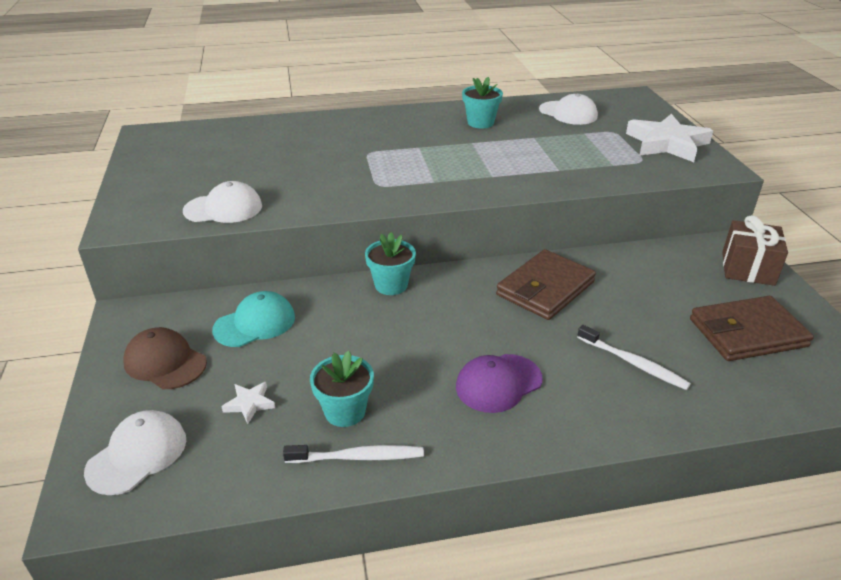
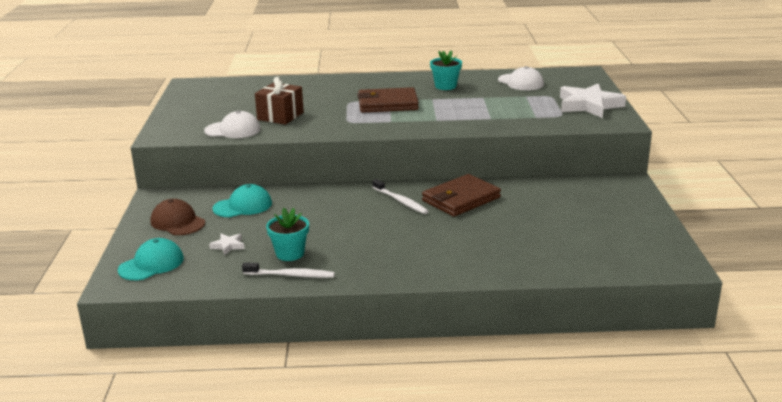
camera: 10 degrees right, 10 degrees down
(137, 455) = (151, 264): white cap -> turquoise cap
(391, 285) = (346, 191): turquoise flower pot -> none
(498, 383) = (401, 247): purple cap -> none
(633, 363) = (504, 243): white toothbrush -> white toothbrush (400, 201)
(747, 333) = (601, 232): brown wallet -> brown wallet (388, 104)
(748, 268) = (628, 196): brown gift -> brown gift (280, 116)

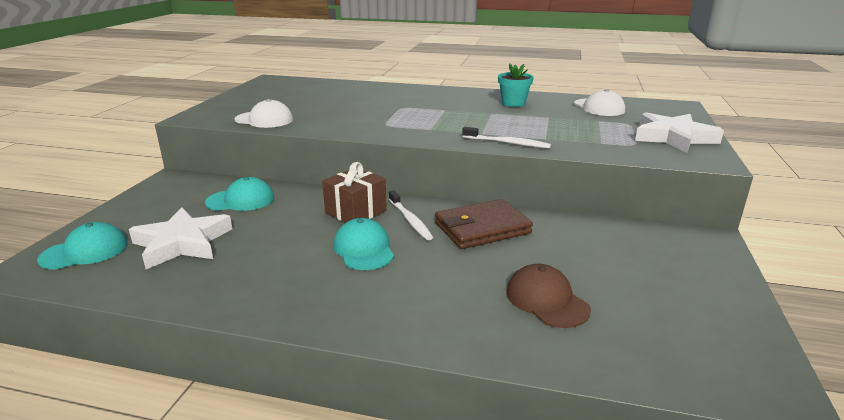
camera: 15 degrees right, 0 degrees up
(177, 222) = (161, 207): brown cap -> brown cap (546, 300)
(228, 246) = (182, 243): white star -> white star, size x2.31
(280, 116) = (323, 112): brown gift -> brown gift (356, 212)
(290, 253) = (237, 265): turquoise flower pot -> none
(290, 275) = (212, 295): white toothbrush -> white toothbrush (507, 143)
(379, 228) = (364, 249): none -> turquoise cap
(388, 104) = (440, 113): brown wallet -> none

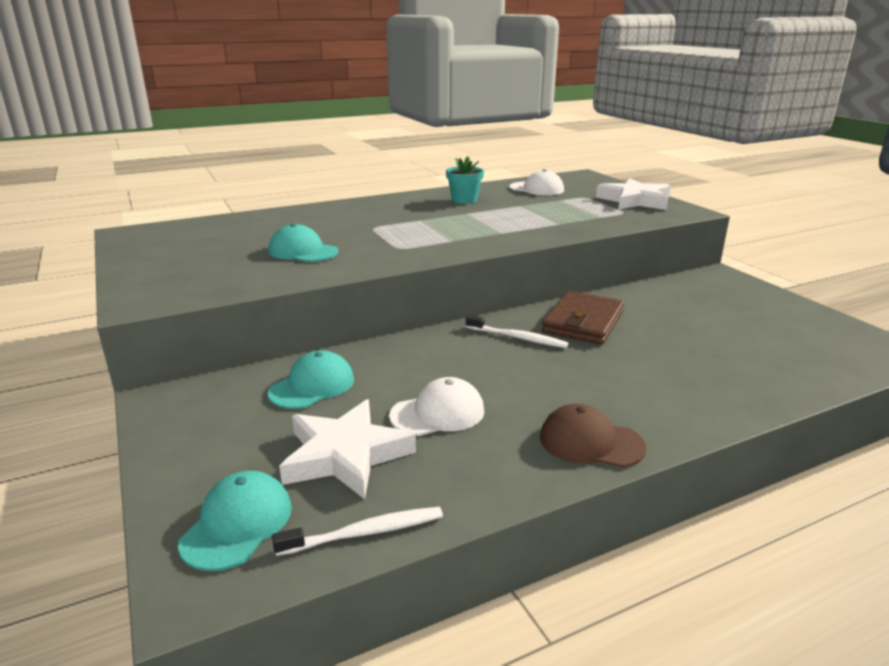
camera: 40 degrees left, 0 degrees up
(264, 120) = (250, 279): white cap -> white cap (438, 413)
(356, 212) = (457, 350): brown gift -> none
(364, 249) = (532, 377): turquoise cap -> turquoise cap (303, 251)
(507, 143) = (541, 235): white toothbrush -> white toothbrush (364, 533)
(546, 300) = (721, 355): brown cap -> brown cap (590, 442)

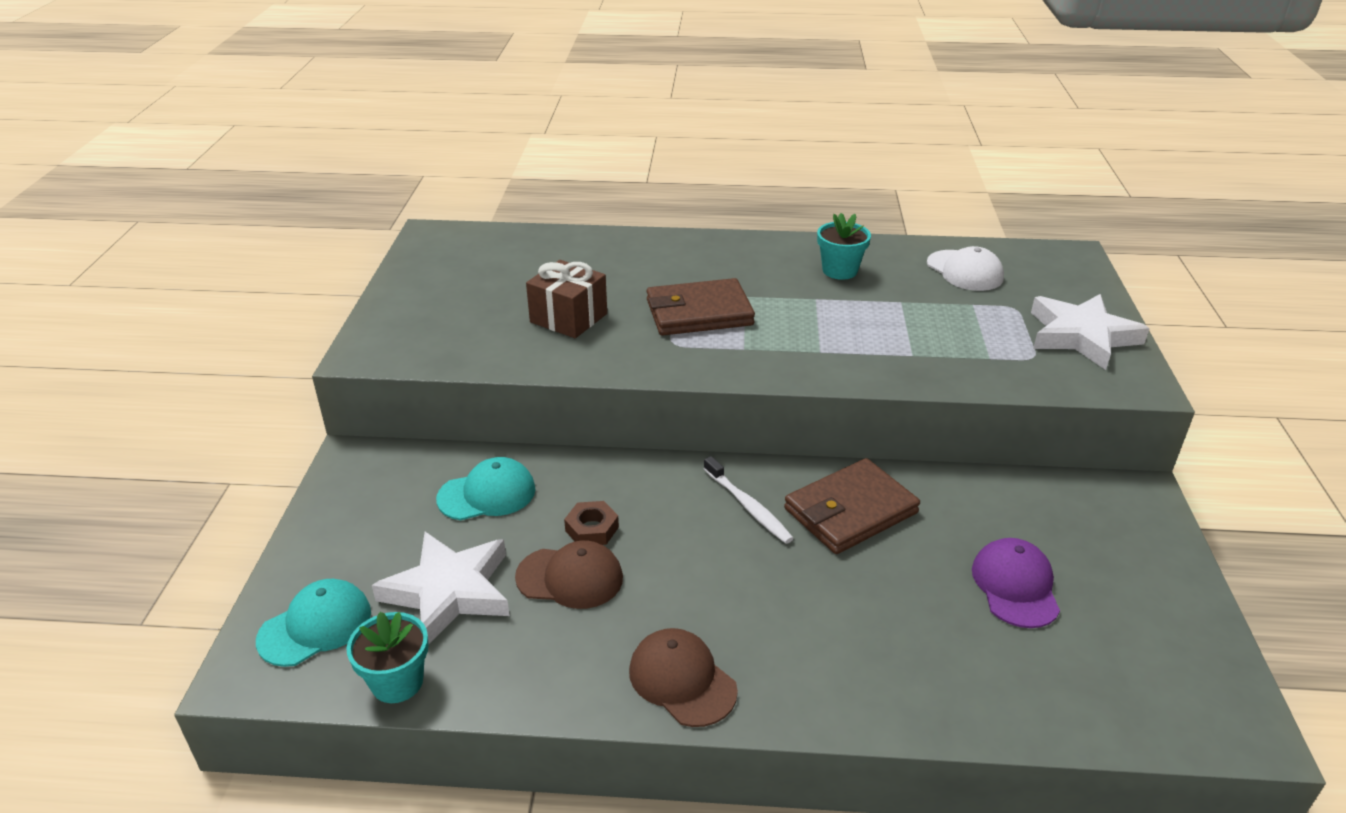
camera: 30 degrees right, 10 degrees up
(303, 251) = (568, 318): turquoise cap -> brown gift
(364, 533) = (397, 682): white toothbrush -> turquoise flower pot
(398, 232) = (699, 313): none -> brown wallet
(422, 381) = (592, 529): none -> brown nut
(438, 413) = (570, 577): white cap -> brown cap
(716, 328) = (1015, 586): none -> purple cap

